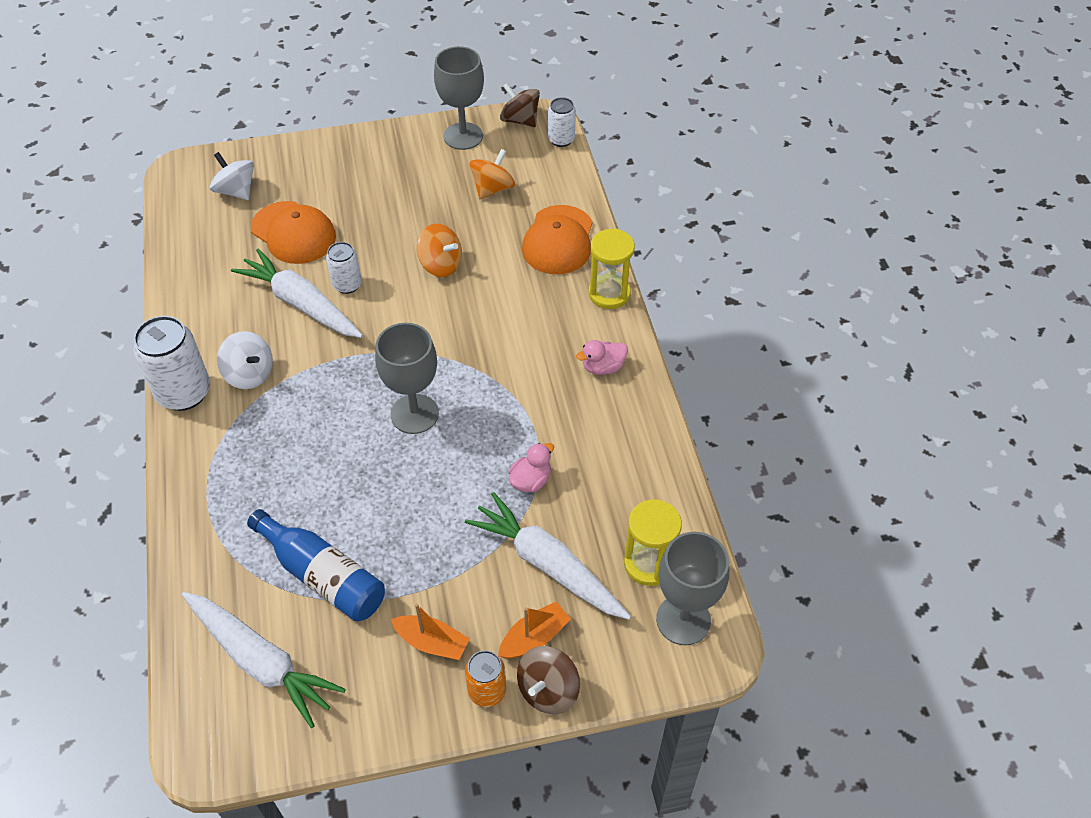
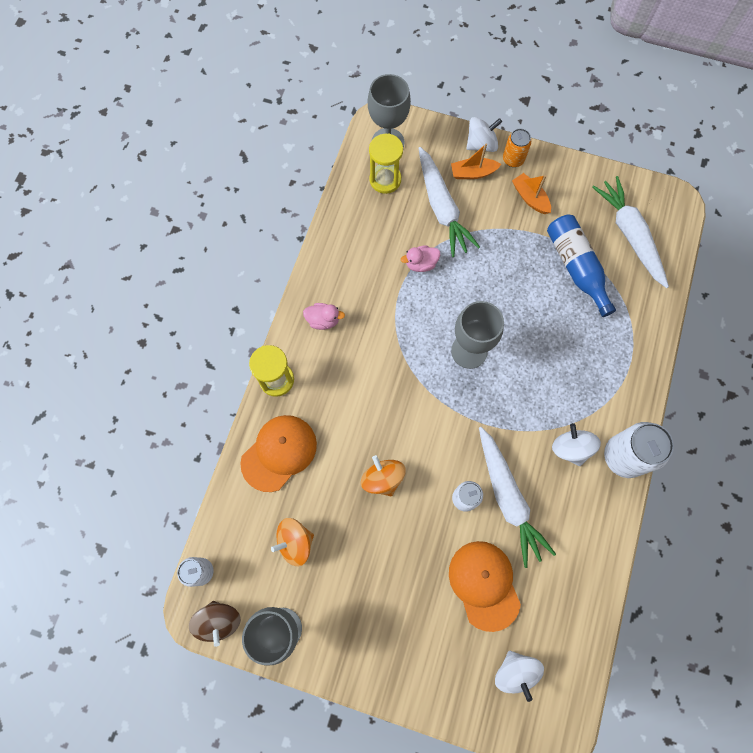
camera: 150 degrees left, 20 degrees up
(548, 690) = (481, 144): brown spinning top -> white spinning top

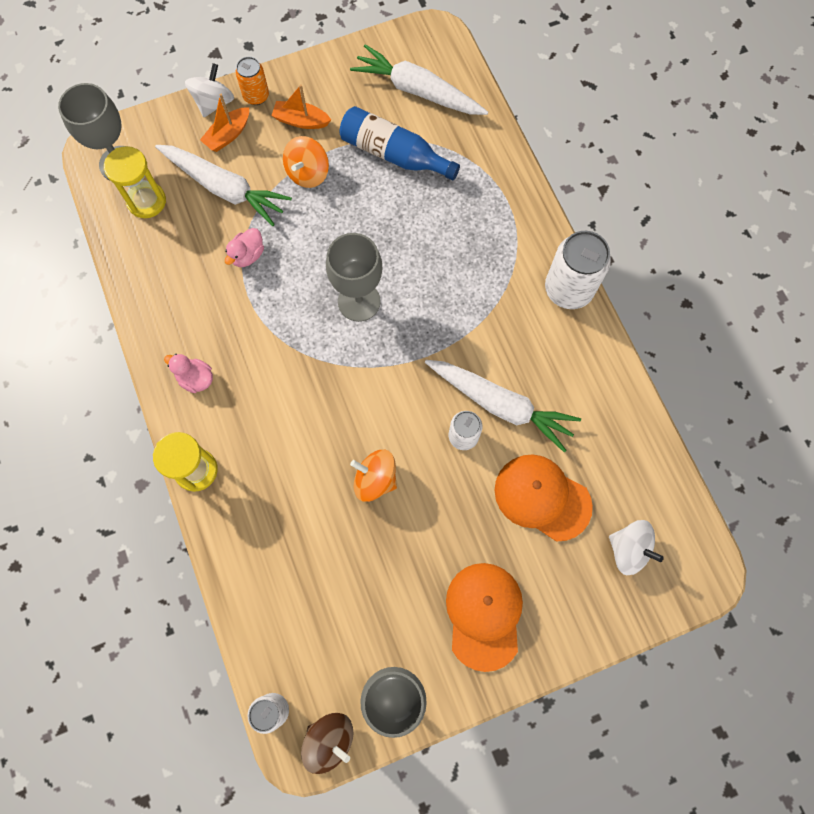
camera: 40 degrees left, 0 degrees up
(279, 453) = (256, 536): orange cap -> orange cap (484, 615)
(295, 542) = (341, 605): orange spinning top -> orange spinning top (308, 173)
(323, 320) = (196, 379): pink duck -> pink duck turned 120 degrees counterclockwise
(570, 448) = (518, 318): white spinning top -> none

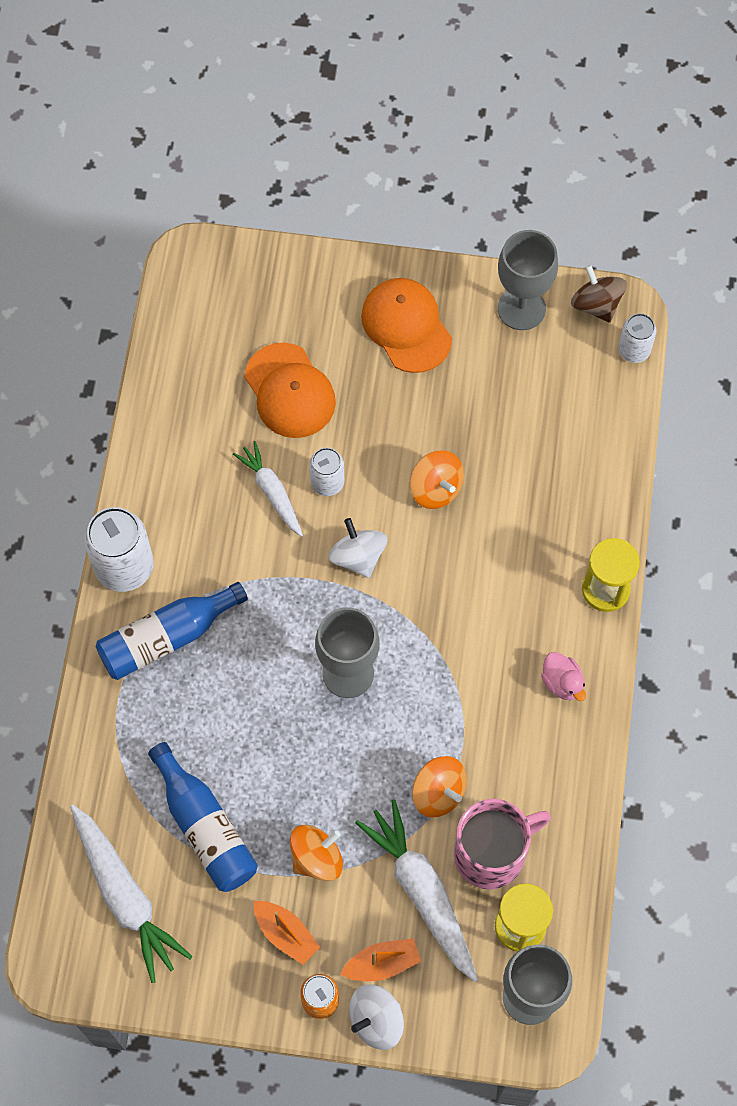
camera: 150 degrees left, 5 degrees down
(189, 236) = (491, 853): none -> pink mug
(247, 255) = (438, 793): pink duck -> orange spinning top
(484, 615) = (406, 326): orange cap -> orange cap turned 120 degrees clockwise
(501, 405) = (271, 492): white carrot -> white carrot, size x0.62
(503, 258) = (167, 637): none -> blue bottle
(628, 549) = (243, 309): white spinning top -> white spinning top (358, 557)

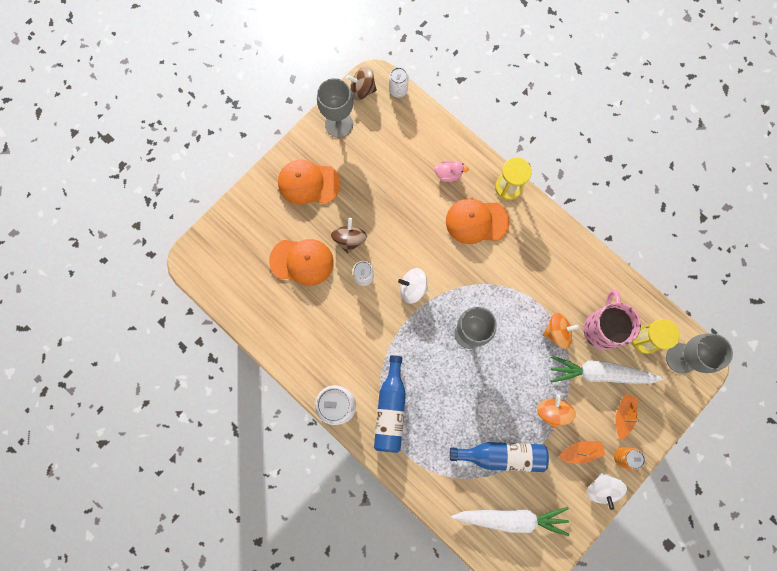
camera: 55 degrees left, 10 degrees up
(271, 492) = (349, 306): white carrot -> none
(366, 430) = (349, 239): none -> brown spinning top
(376, 1020) = (649, 437): white spinning top -> white spinning top (602, 489)
(436, 489) = (403, 228): orange spinning top -> none
(520, 579) = (476, 221): none -> orange cap
(562, 683) = (540, 238): pink duck -> pink duck (448, 174)

